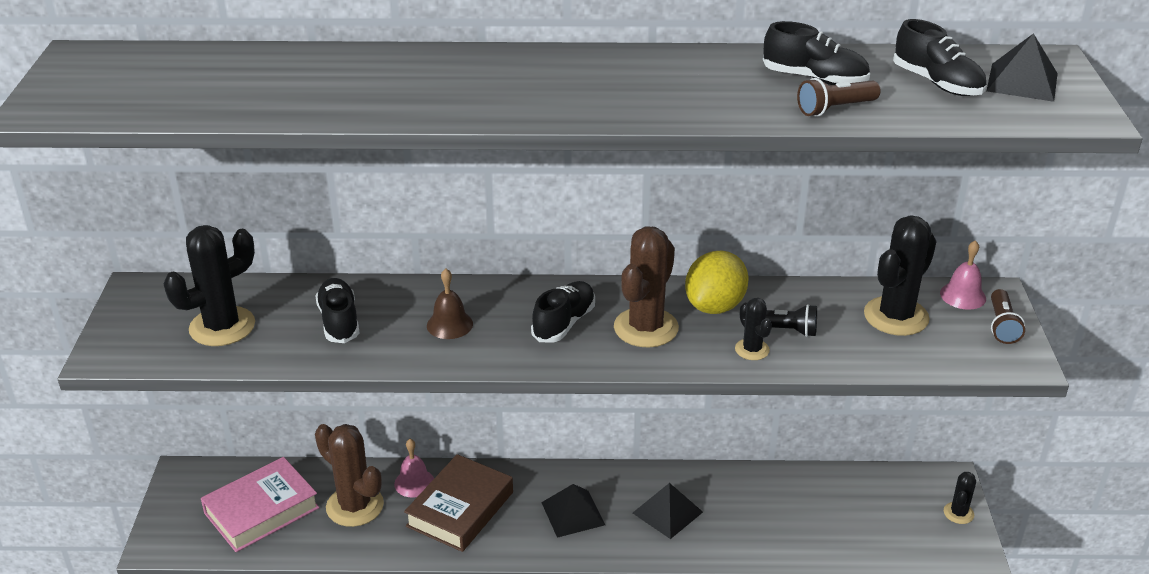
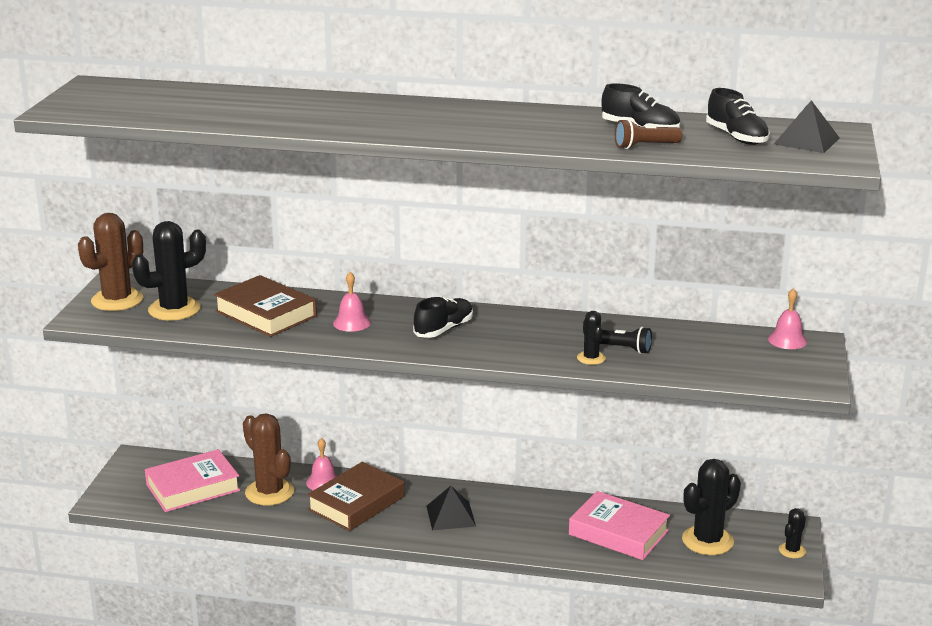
camera: 10 degrees right, 10 degrees down
(339, 321) = (265, 314): black shoe -> brown book
(449, 324) = (352, 323): brown bell -> pink bell
(646, 328) = (509, 338): brown cactus -> brown cactus (117, 300)
(667, 512) = (532, 523): black pyramid -> none
(715, 306) = (572, 329): yellow lemon -> none
(766, 513) = (618, 532): none -> pink book
(896, 316) = (722, 348): black cactus -> black cactus (707, 541)
(1002, 326) = (811, 361): brown flashlight -> none

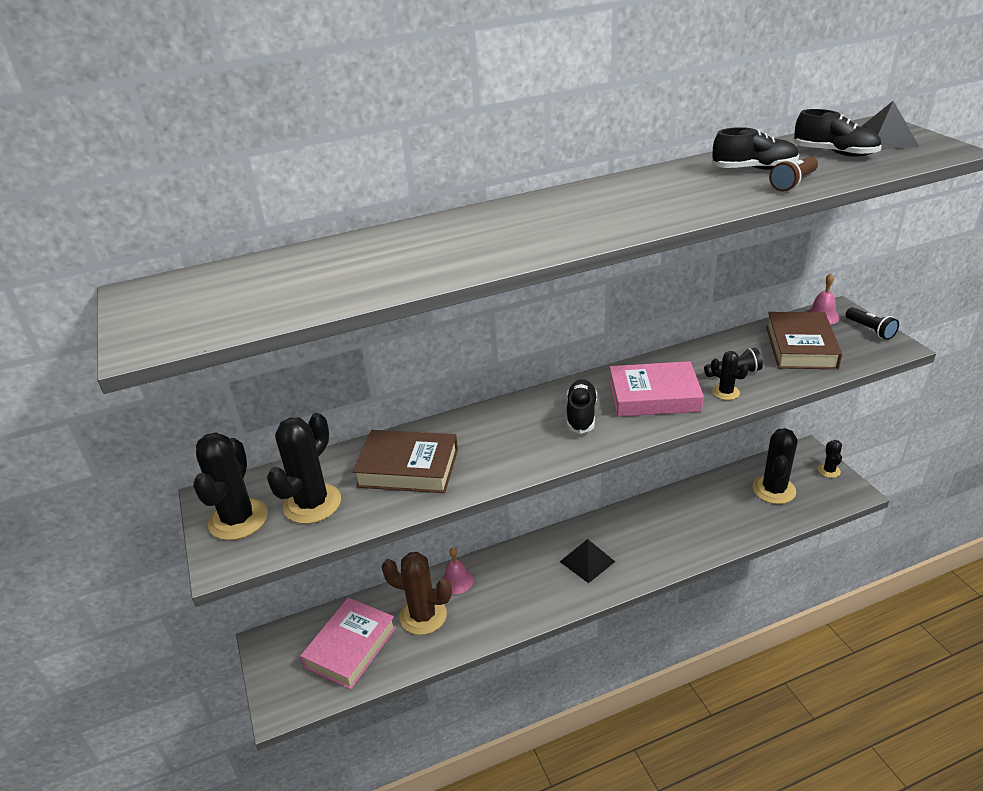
camera: 30 degrees left, 10 degrees up
(117, 300) = (238, 519): brown cactus -> black cactus
(352, 323) = (497, 443): pink bell -> none
(356, 503) = (504, 588): brown book -> brown book (800, 347)
(618, 532) = (714, 513): pink book -> pink book (654, 396)
(816, 365) = (870, 330): none -> black flashlight

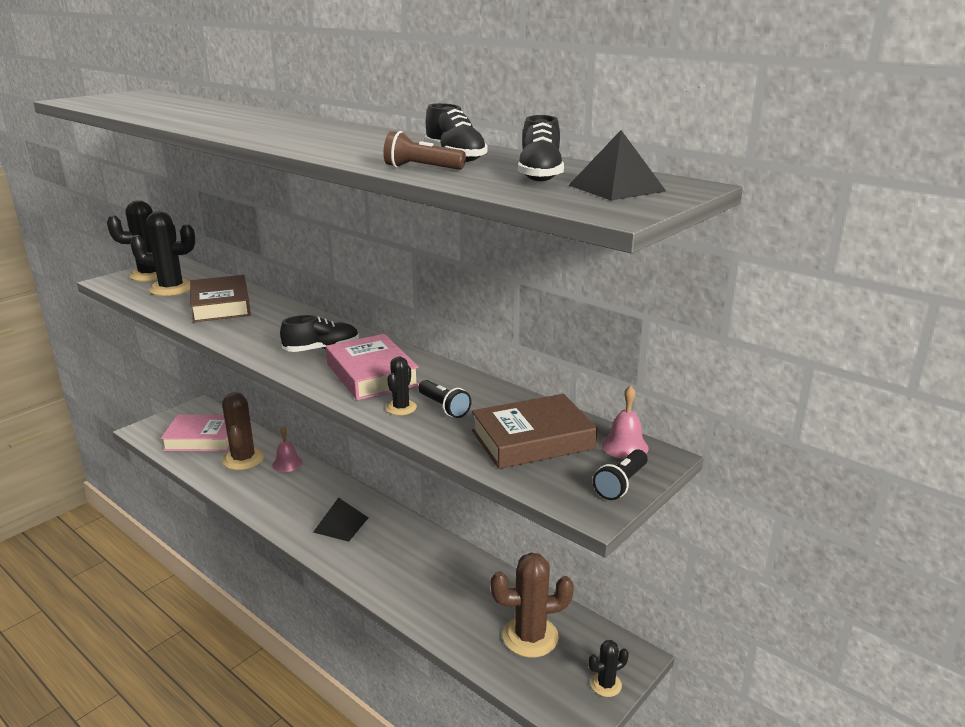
camera: 60 degrees right, 10 degrees down
(774, 490) = (530, 637): black cactus -> brown cactus

